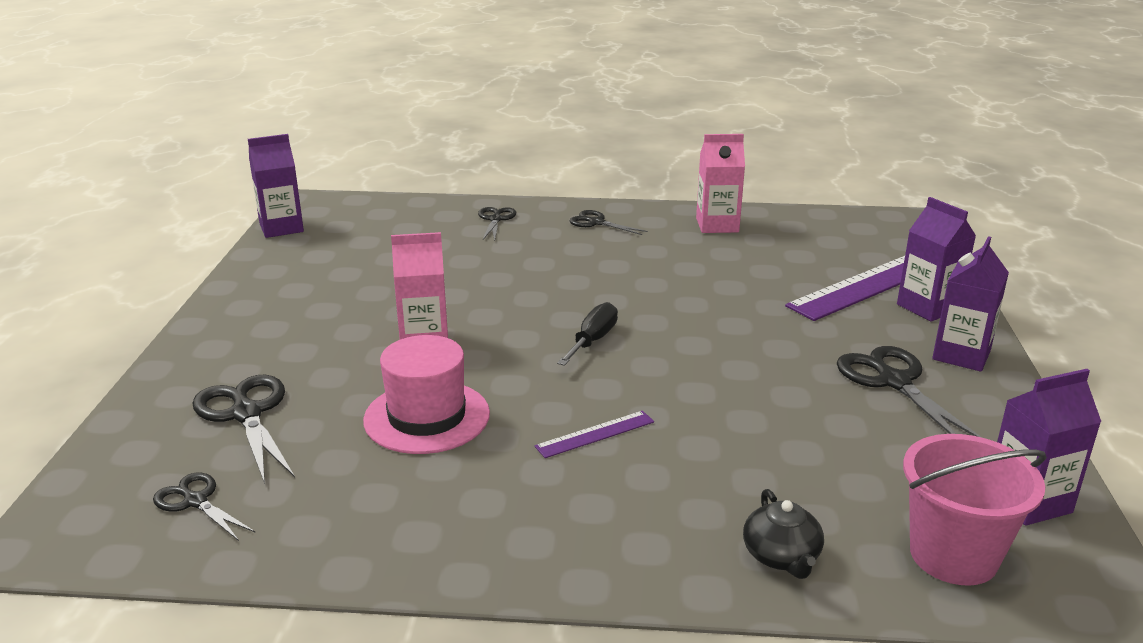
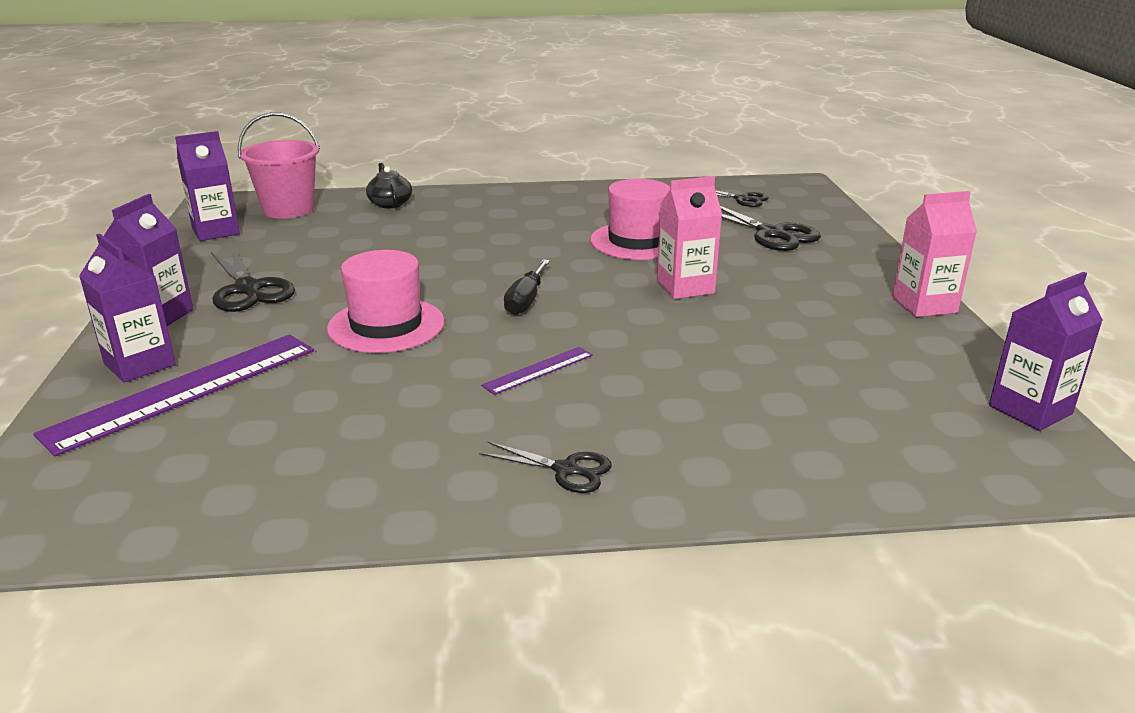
camera: 170 degrees right, 0 degrees up
(495, 219) = (733, 461): black scissors -> none
(595, 434) = (508, 241): purple ruler -> purple ruler (538, 370)
(717, 225) = (361, 485): pink carton -> pink carton (924, 305)
(728, 325) = (386, 325): none -> pink hat

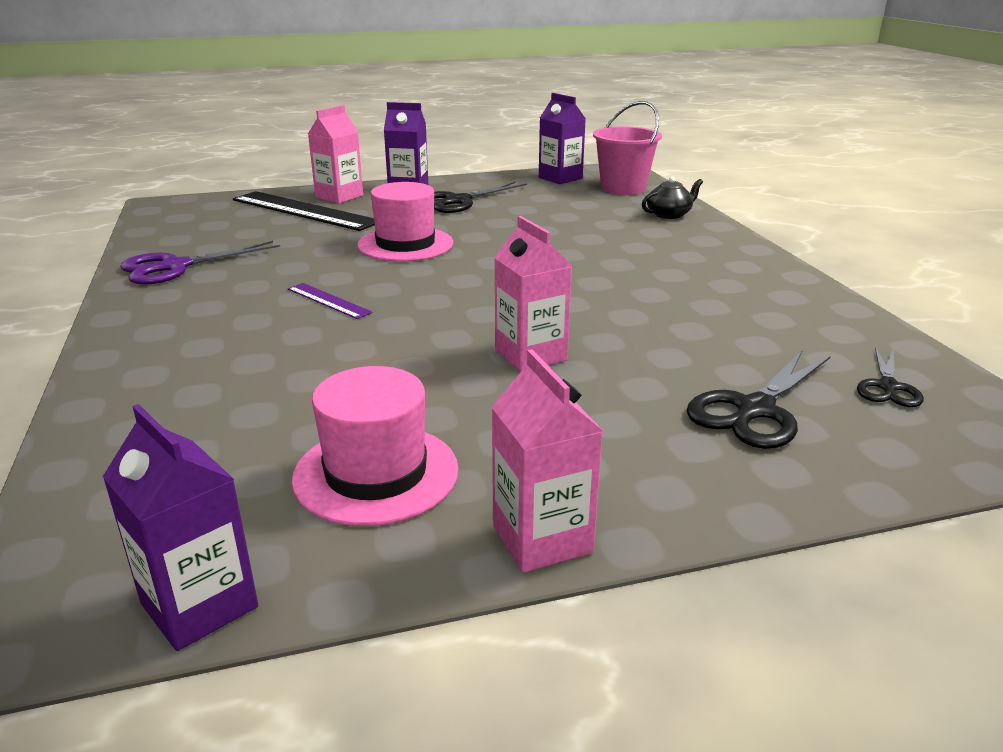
camera: 80 degrees right, 0 degrees up
(140, 364) = (339, 196): purple carton -> pink carton
(184, 390) = (304, 211): purple ruler -> black ruler
(366, 484) = (175, 267): none -> purple scissors
(526, 300) = (468, 285): black screwdriver -> none
(566, 470) = (167, 322): black scissors -> none
(637, 241) = (655, 324): pink hat -> pink hat (376, 473)

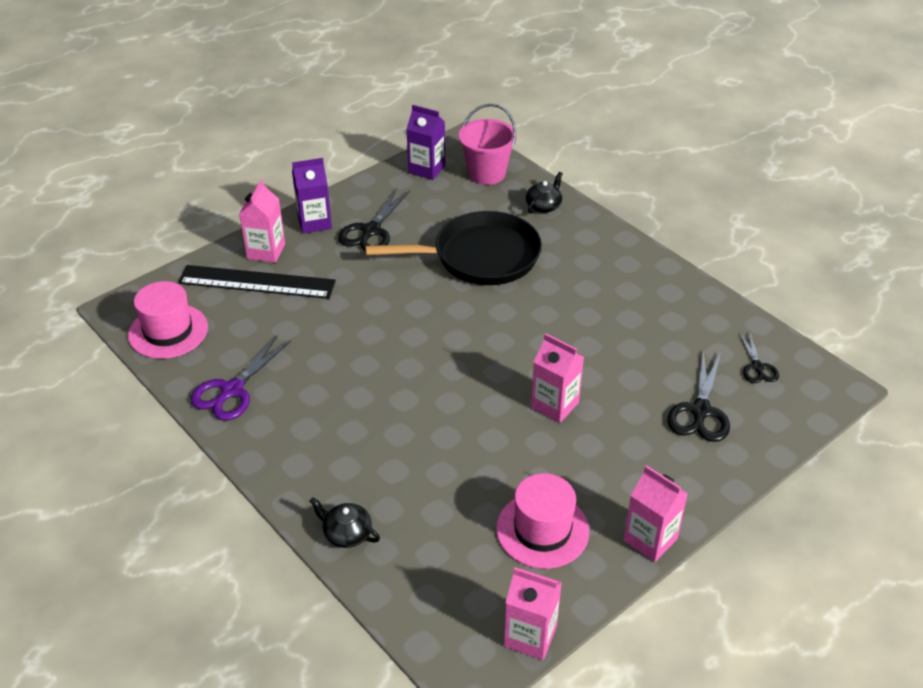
camera: 25 degrees left, 15 degrees up
(117, 402) = (346, 533): none -> black teapot
(199, 605) = (530, 636): purple carton -> pink carton
(328, 300) = (384, 393): purple ruler -> none
(405, 244) = (380, 307): pink hat -> pink hat (168, 331)
(558, 233) = (480, 257): none -> black pan

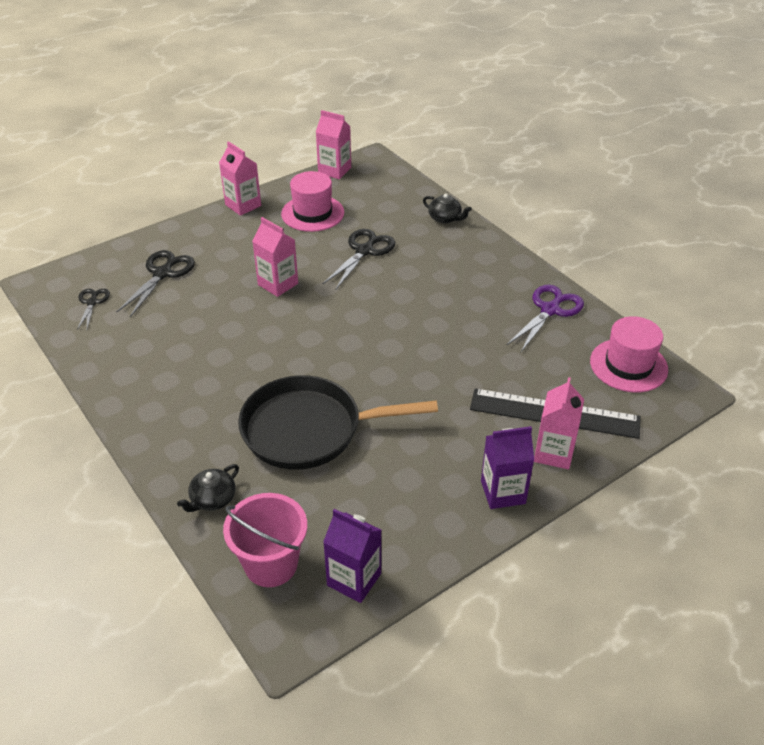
camera: 175 degrees left, 0 degrees up
(371, 231) = (432, 474): black scissors -> black scissors (364, 251)

